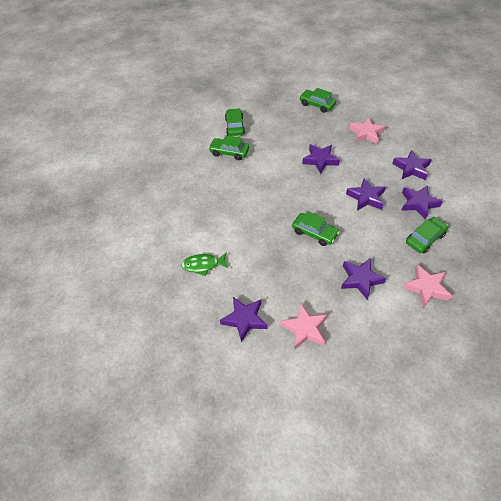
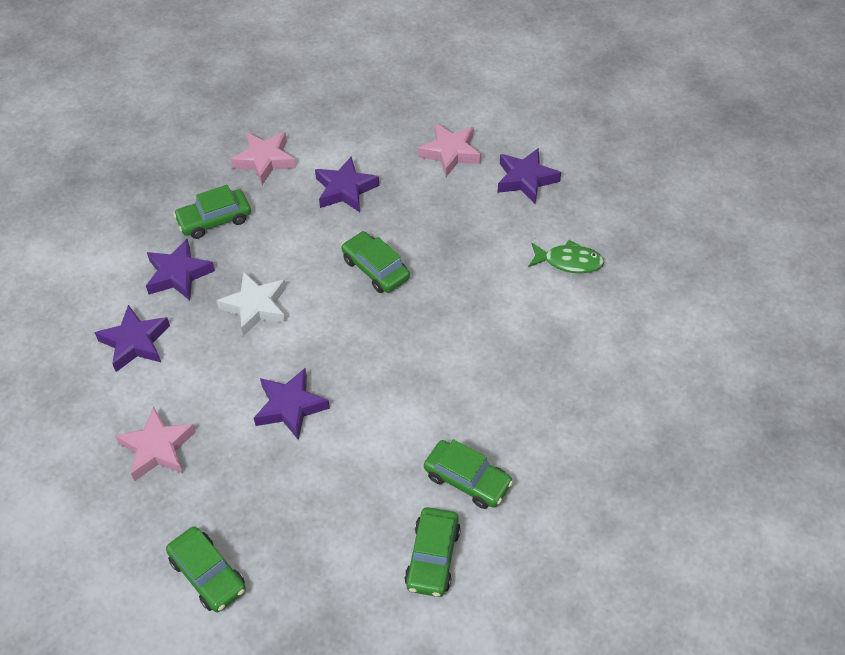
camera: 165 degrees left, 0 degrees up
(366, 197) = (255, 307): purple star -> white star

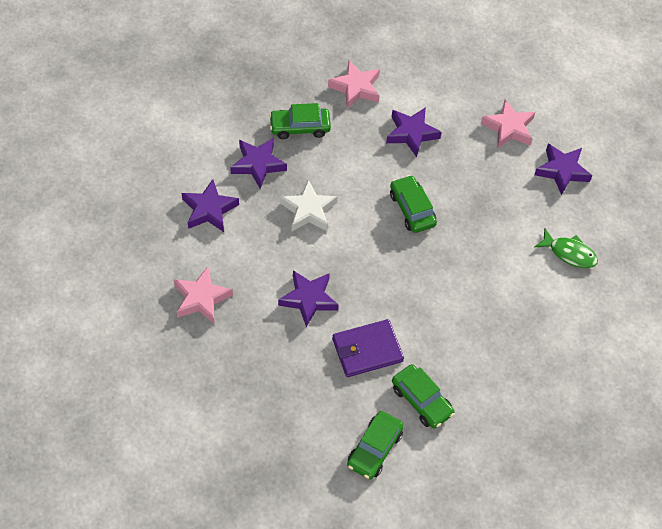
camera: 15 degrees right, 5 degrees up
(208, 574) = (209, 404): green car -> none
(381, 442) = (367, 350): none -> purple wallet

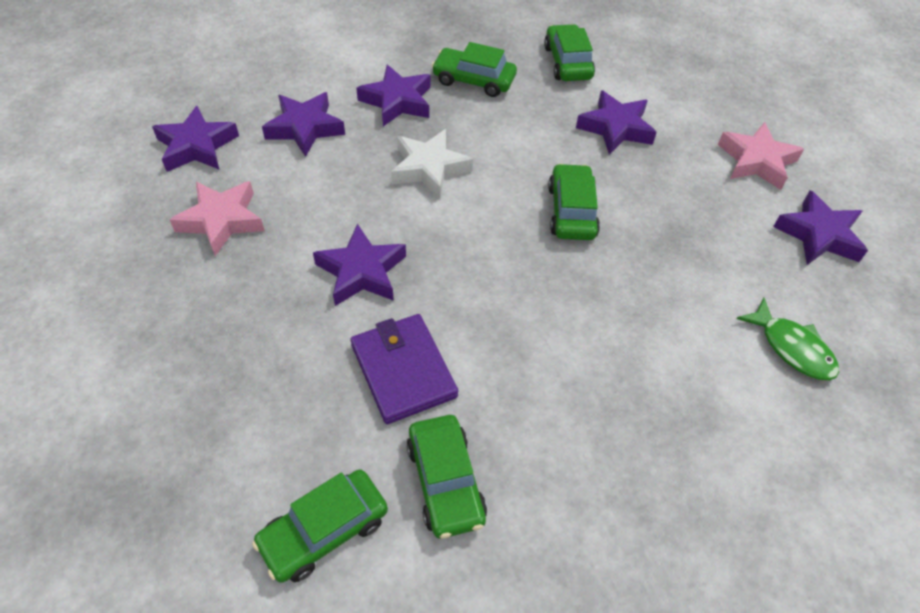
camera: 25 degrees right, 5 degrees down
(146, 251) = (196, 146): none -> purple star
(356, 88) = (567, 62): pink star -> green car
(367, 350) = (403, 370): purple wallet -> purple wallet turned 60 degrees clockwise

